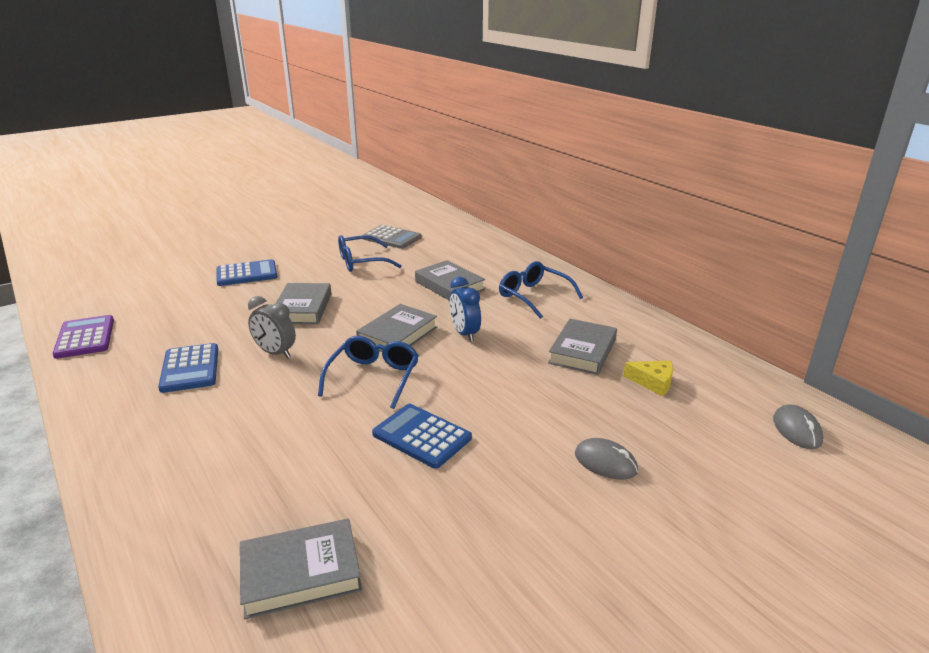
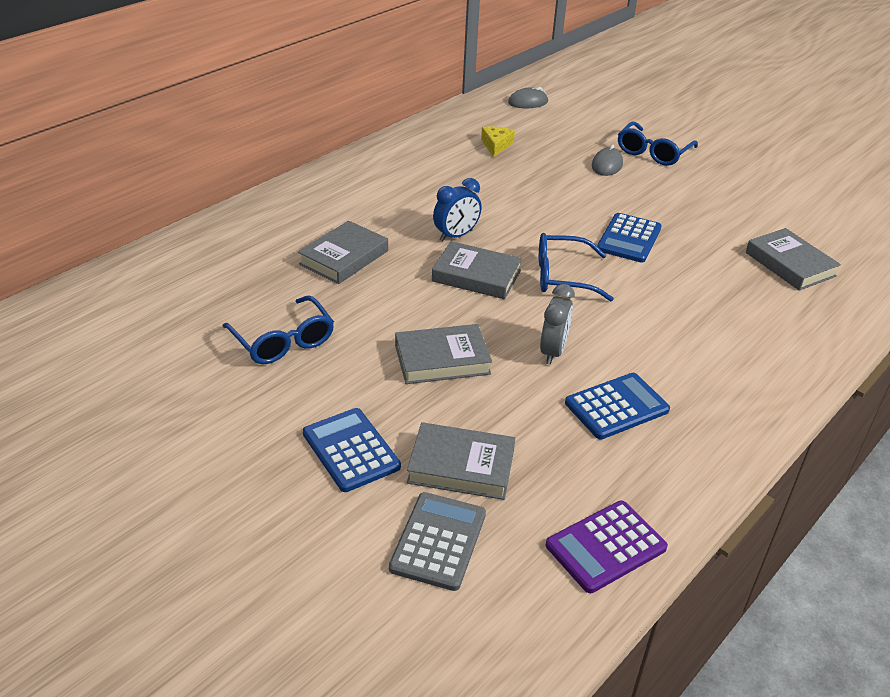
camera: 105 degrees left, 10 degrees up
(391, 238) = (183, 330): grey calculator -> grey calculator (438, 541)
(533, 296) = (356, 202): blue glasses -> blue glasses (653, 152)
(582, 351) = (461, 174): grey book -> grey book (461, 466)

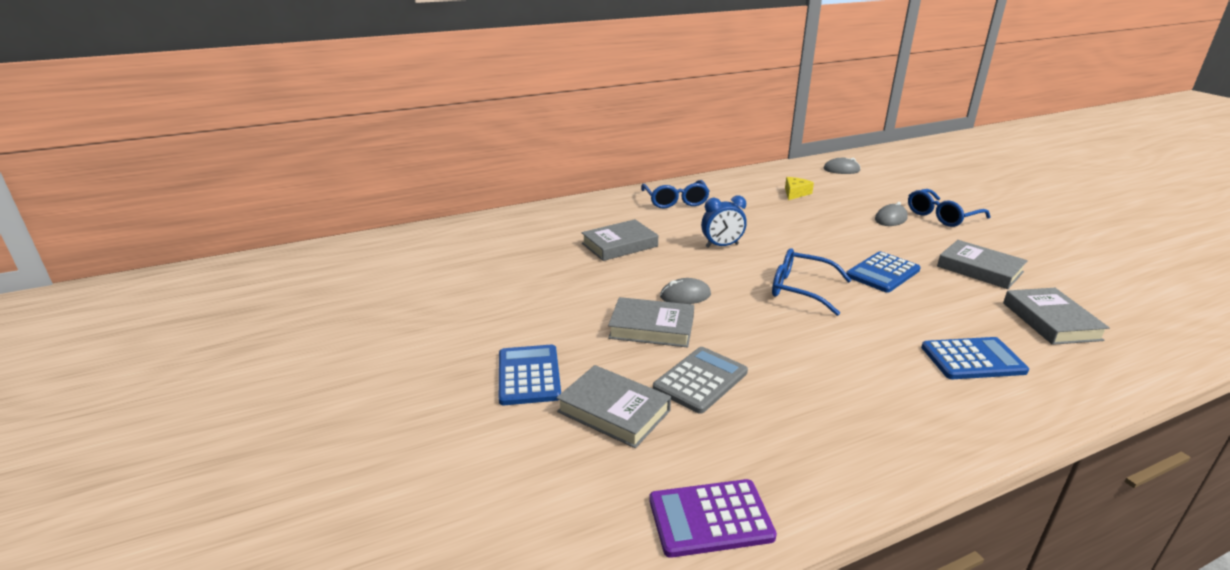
camera: 25 degrees right, 10 degrees down
(283, 341) = (533, 289): blue glasses -> blue glasses (675, 201)
(438, 541) = (552, 465): grey calculator -> grey calculator (700, 380)
(453, 311) = (685, 295): none -> grey mouse
(476, 276) = (721, 275): grey book -> grey book (979, 269)
(553, 351) = (757, 342): grey clock -> none
(616, 407) = (794, 399): blue calculator -> blue calculator (973, 359)

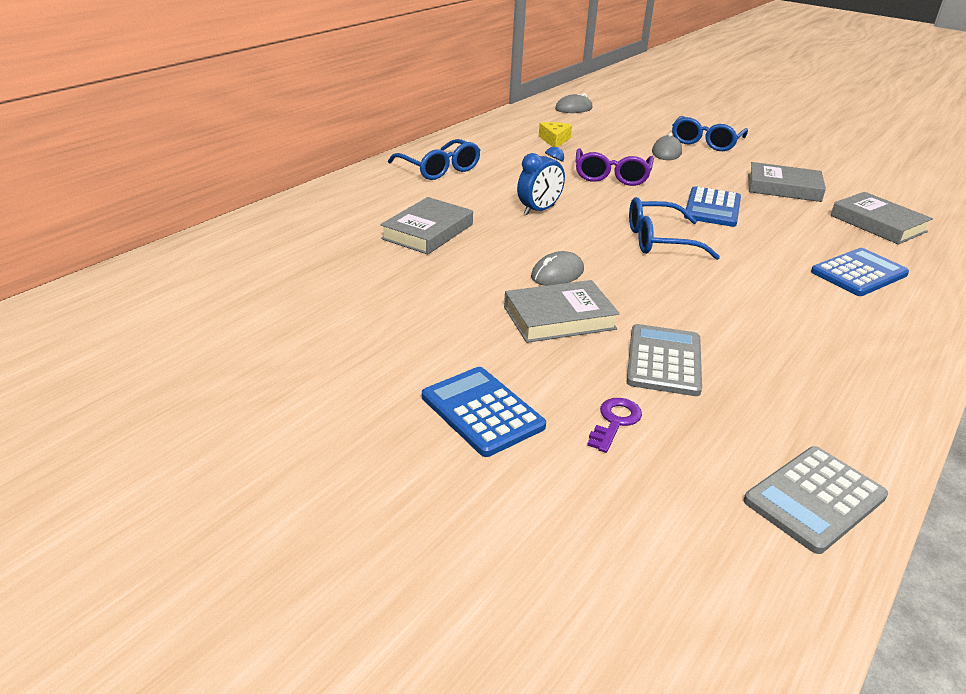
camera: 30 degrees left, 5 degrees up
(614, 411) = (615, 422): grey book -> purple key
(710, 518) = (814, 499): purple calculator -> grey calculator
(815, 230) = (611, 176): none -> purple glasses

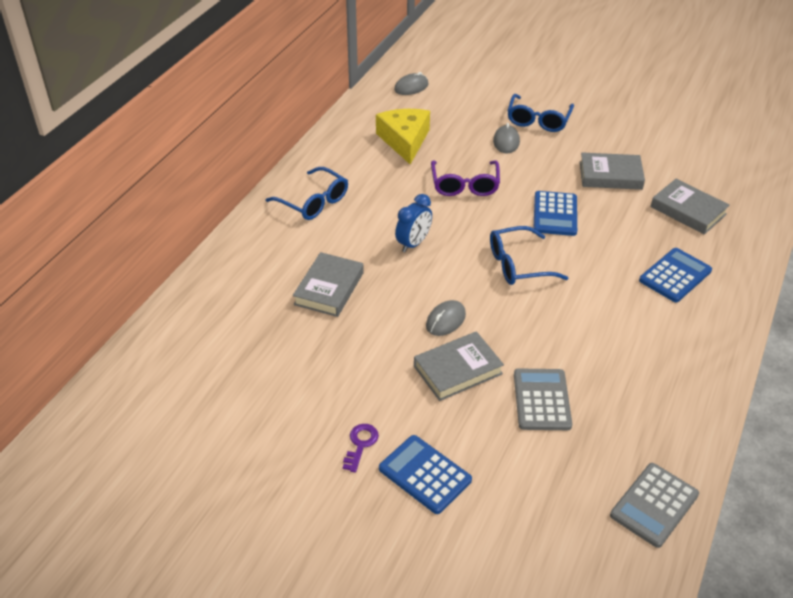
camera: 10 degrees left, 10 degrees up
(554, 140) = (404, 140): yellow cheese -> yellow cheese, size x1.82
(615, 422) = (517, 465): purple key -> purple key (360, 444)

